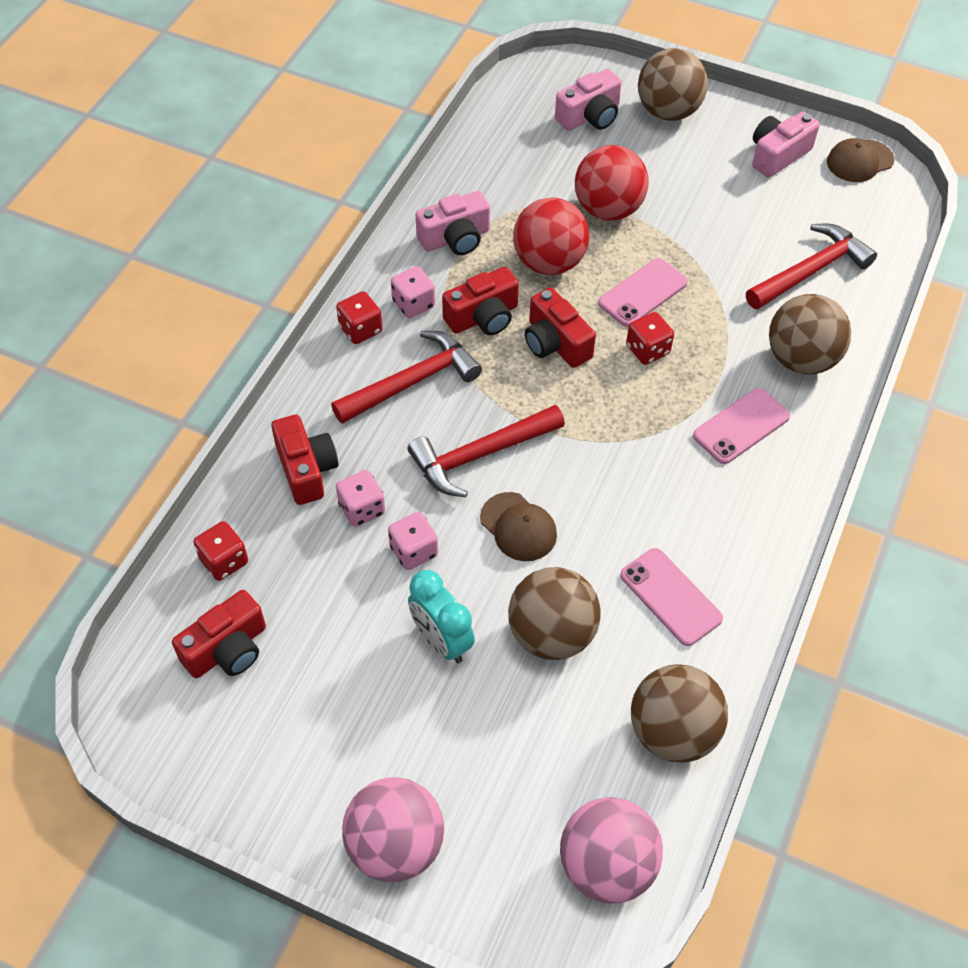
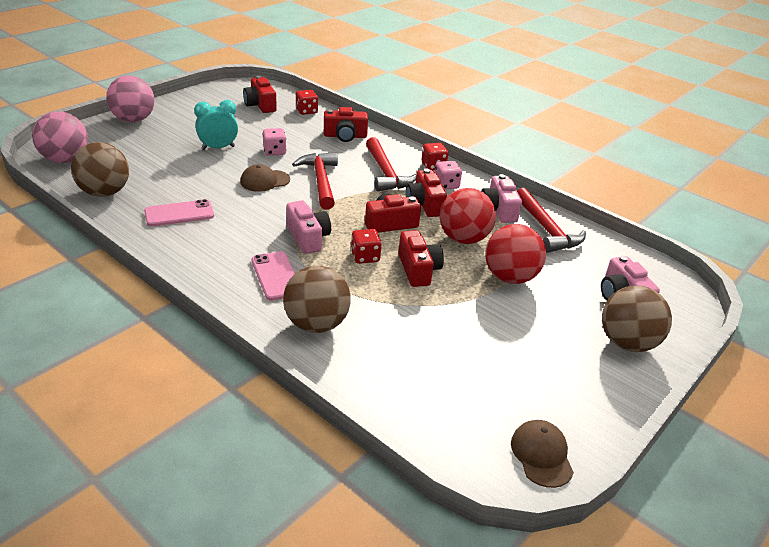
camera: 105 degrees right, 20 degrees down
(362, 509) = (310, 144): pink dice -> none
(551, 634) = (193, 175): brown ball -> none
(643, 293) = (418, 269): pink phone -> red camera
(777, 155) = (559, 395): pink camera -> pink camera (308, 238)
(811, 271) = (405, 364): red hammer -> red hammer (546, 229)

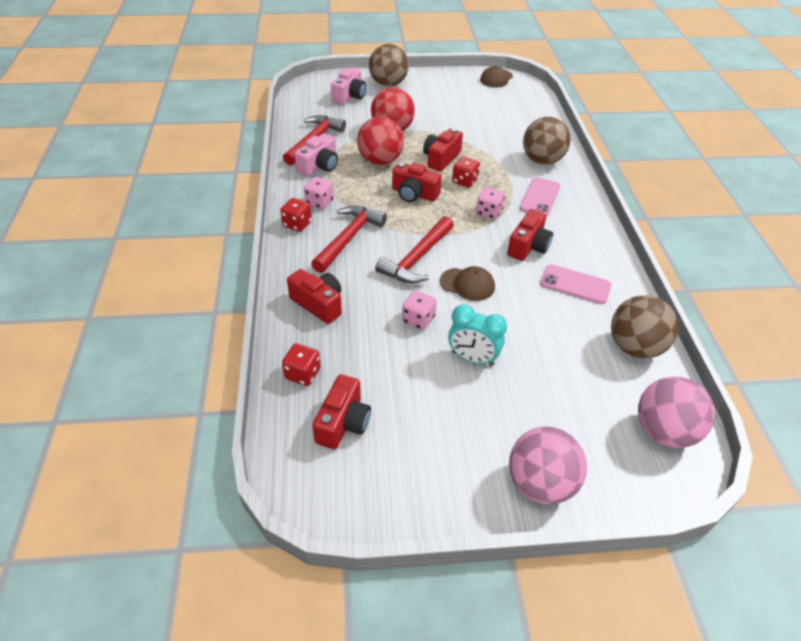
camera: 135 degrees left, 10 degrees up
(308, 238) = (488, 212): pink camera -> pink dice
(424, 204) = (364, 195): red camera -> red camera (528, 246)

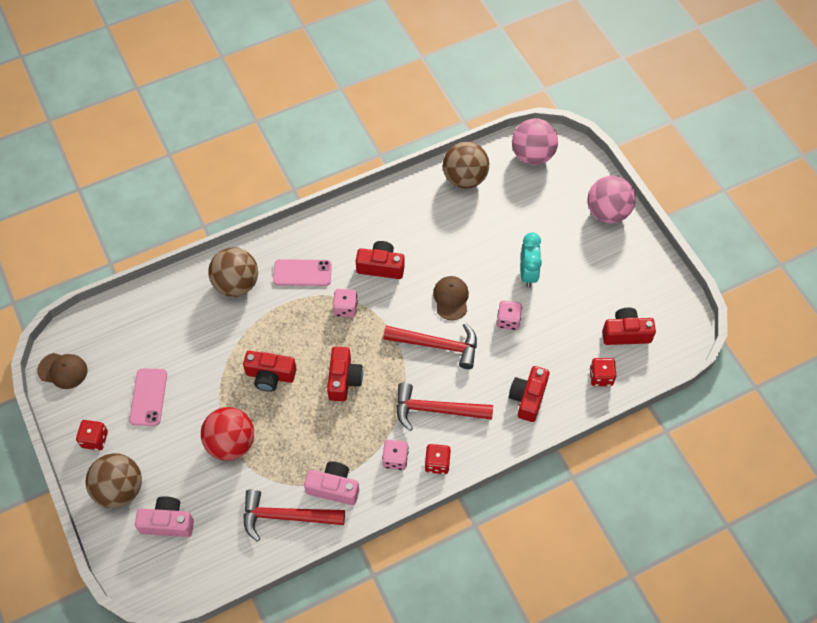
camera: 110 degrees left, 15 degrees up
(380, 161) = (298, 432): red ball -> none
(465, 181) = (302, 342): red dice -> red dice (95, 439)
(575, 284) = (414, 225): pink phone -> pink phone (148, 397)

